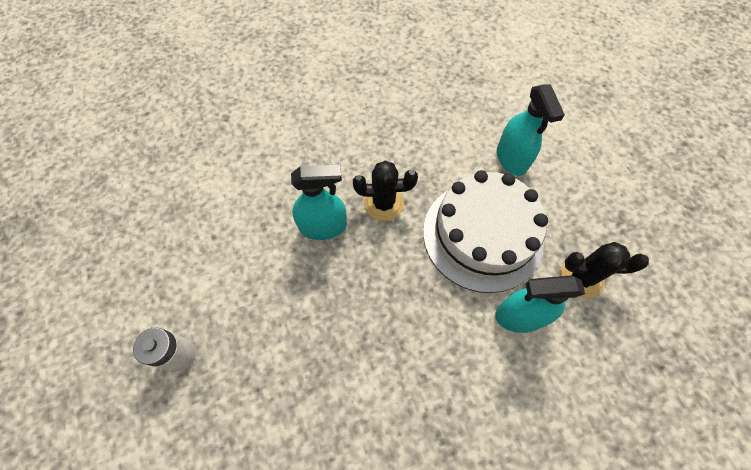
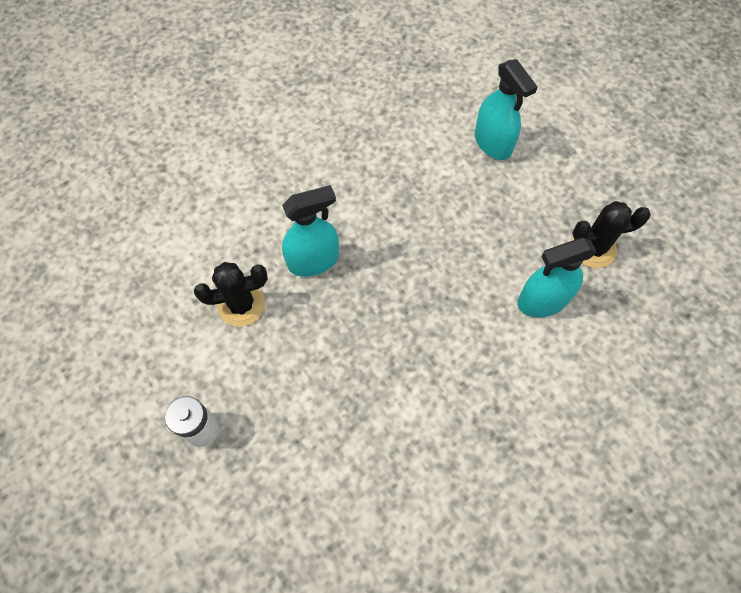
camera: 15 degrees left, 0 degrees up
(383, 203) = (371, 221): black cactus -> black cactus (241, 305)
(482, 235) = (483, 229): white cake -> none

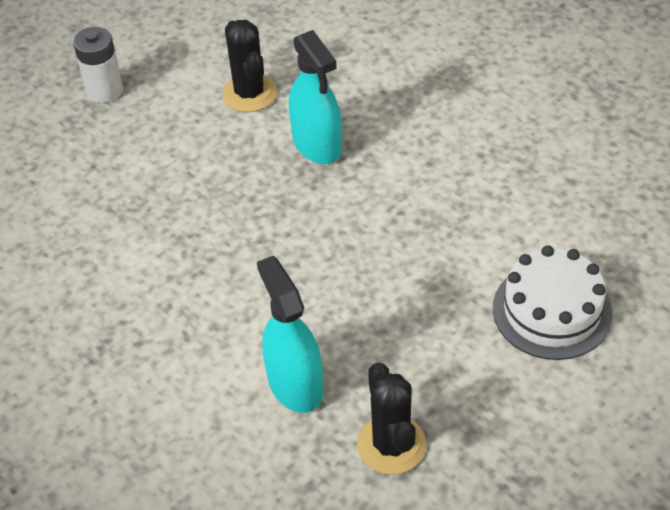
camera: 85 degrees right, 15 degrees down
(493, 143) = (552, 310): turquoise spray bottle -> white cake

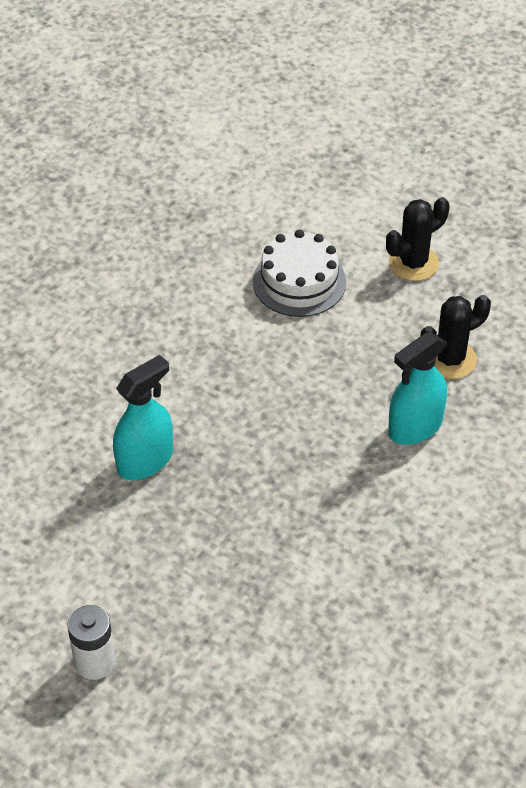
camera: 105 degrees left, 0 degrees up
(249, 93) = (82, 529): black cactus -> black cactus (413, 263)

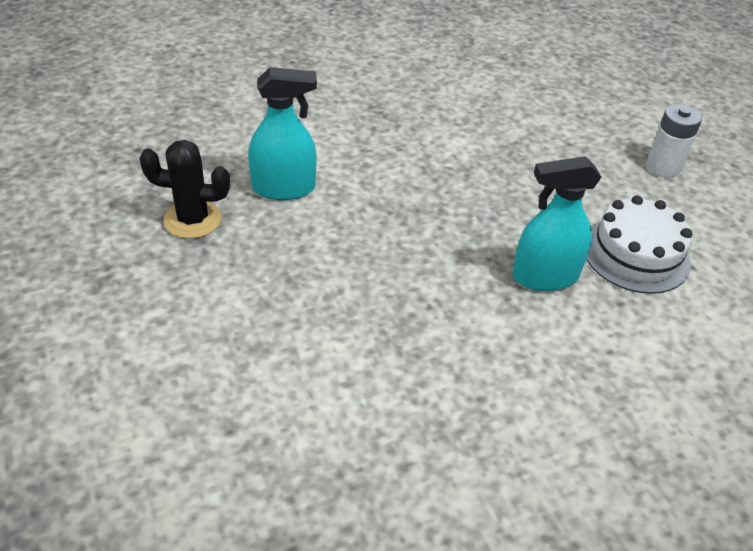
camera: 150 degrees left, 5 degrees down
(299, 282) = (246, 369): white cake -> white cake (636, 254)
(413, 263) = (109, 322): black cactus -> none

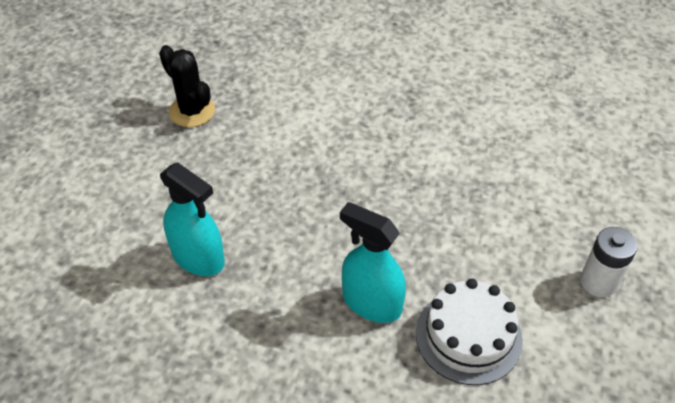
camera: 45 degrees right, 5 degrees up
(284, 188) = (272, 121): turquoise spray bottle -> turquoise spray bottle (198, 257)

